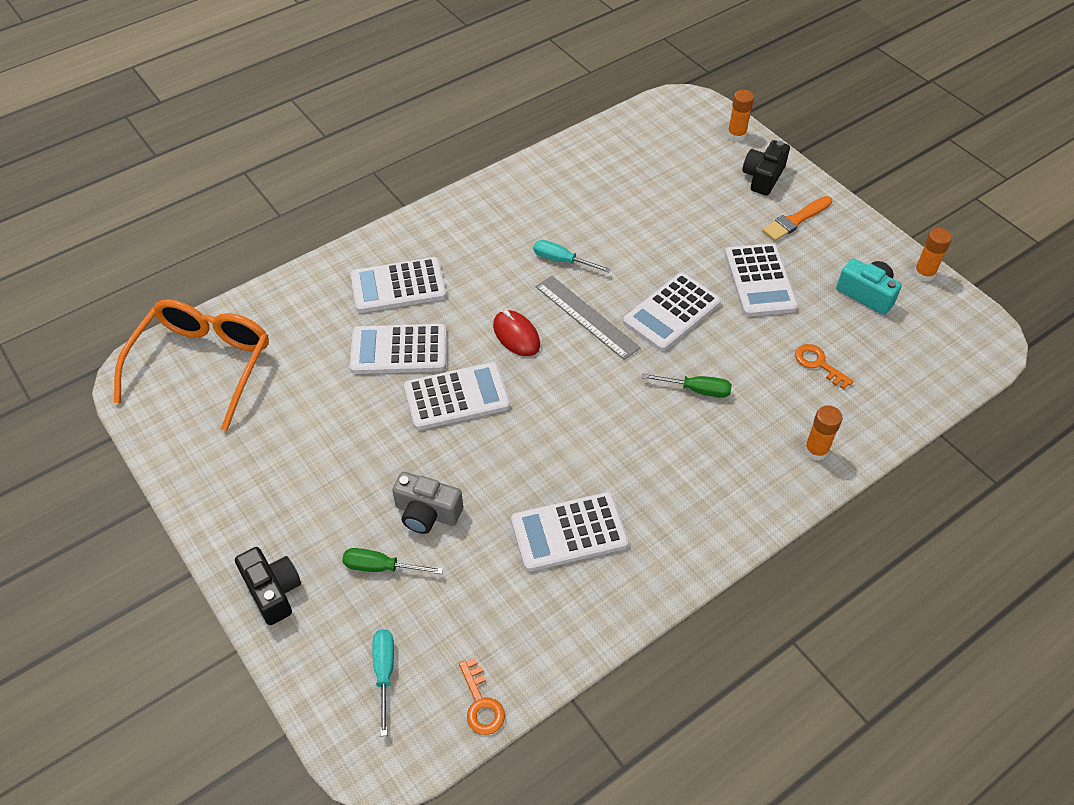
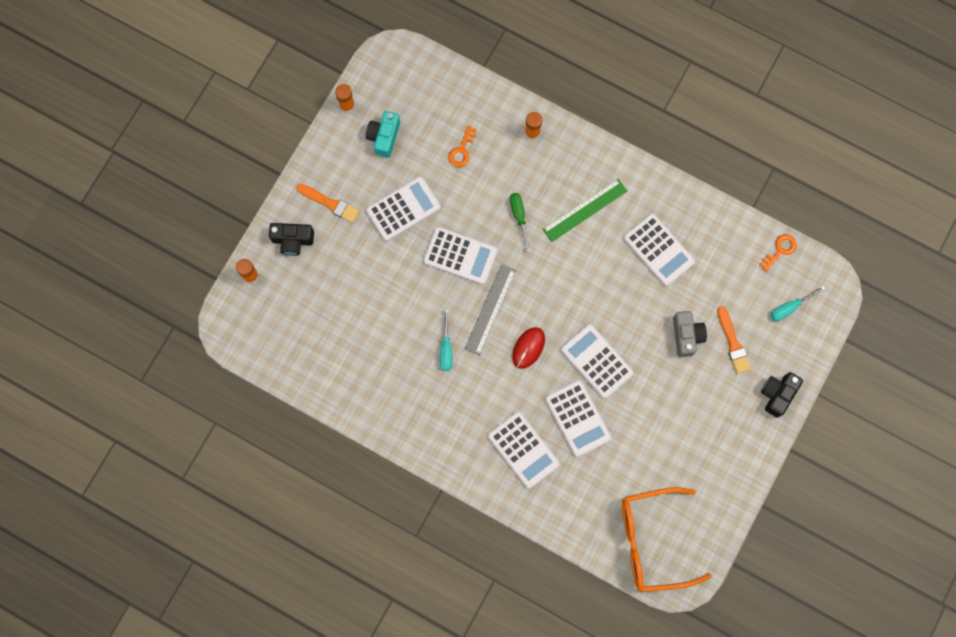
camera: 115 degrees left, 25 degrees up
(381, 567) = (733, 343): green screwdriver -> orange brush
(672, 467) = (584, 210): none -> green ruler

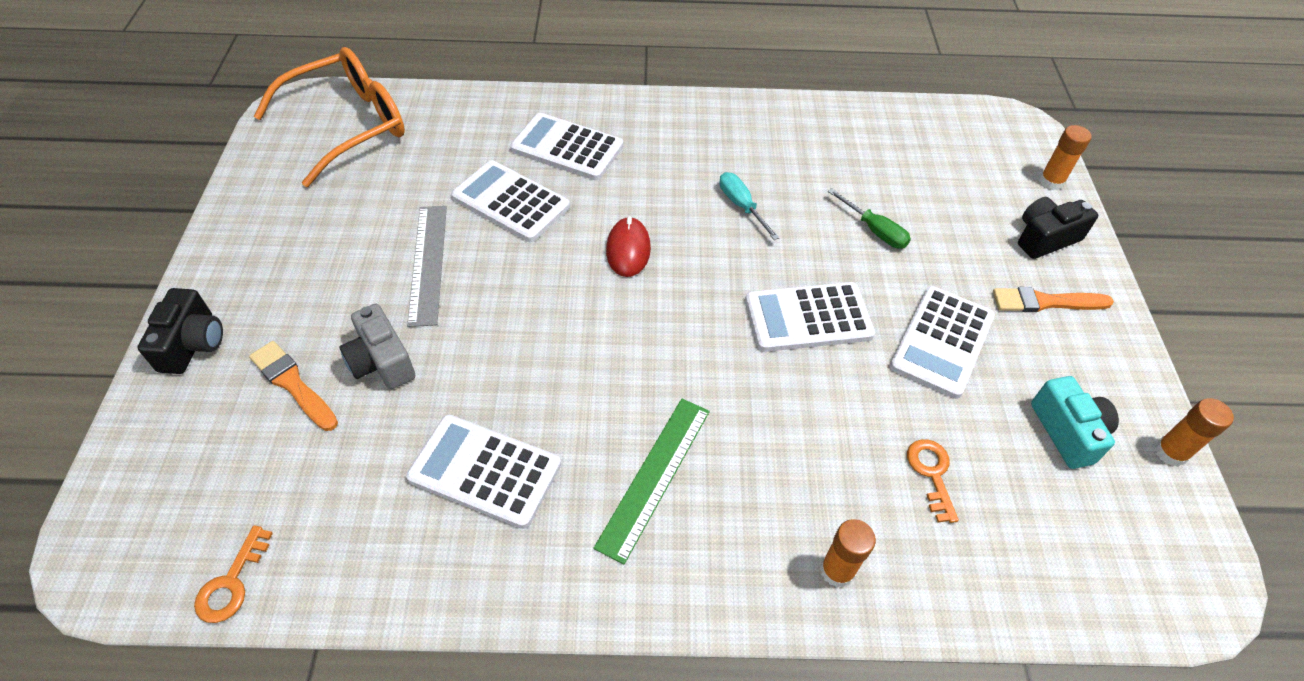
camera: 150 degrees right, 25 degrees down
(490, 309) = (714, 271): grey ruler -> grey ruler (428, 263)
(519, 217) = (759, 413): green screwdriver -> green screwdriver (874, 230)
(596, 361) = (517, 273): white calculator -> none
(790, 307) = (191, 485): turquoise screwdriver -> none

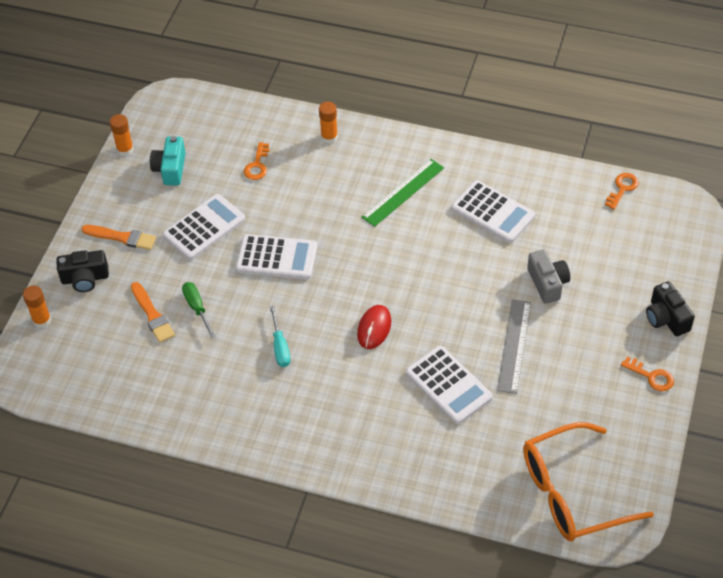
camera: 160 degrees left, 0 degrees up
(193, 344) = (666, 318): black camera -> black camera turned 45 degrees counterclockwise
(231, 260) = (651, 376): none -> orange key
(293, 384) = (601, 280): orange brush -> orange brush (152, 315)
(567, 148) = (394, 429): white calculator -> none

